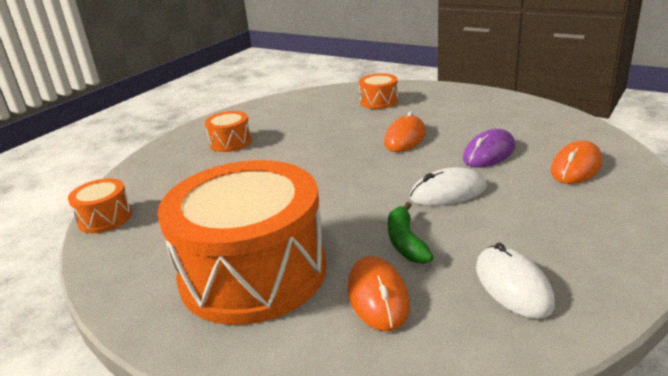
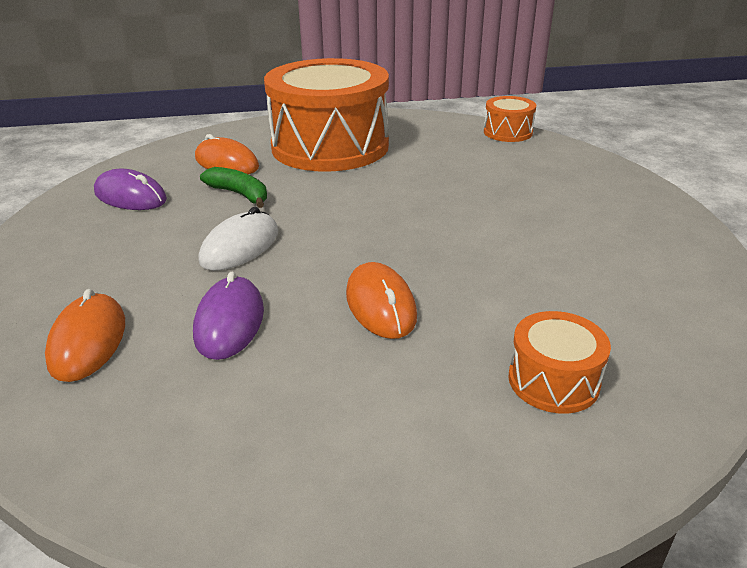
camera: 135 degrees right, 5 degrees up
(230, 142) = (586, 214): orange drum -> none
(513, 285) = (130, 196): white mouse -> purple mouse

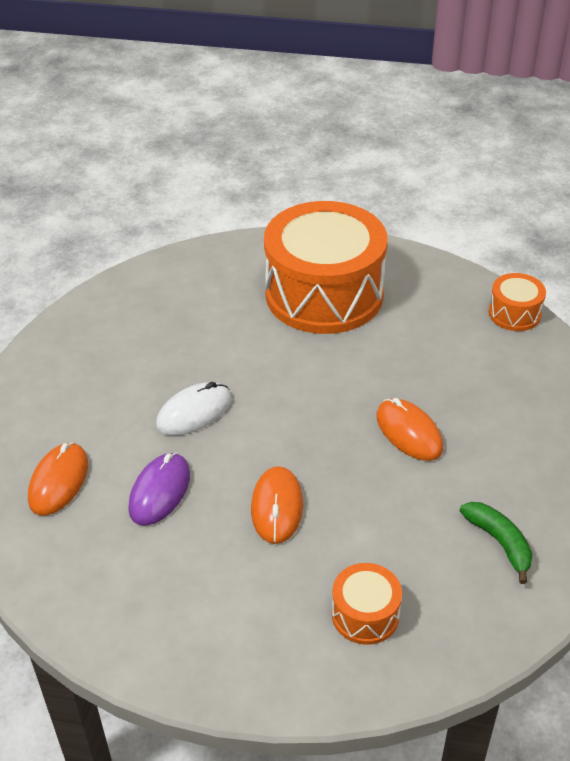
camera: 20 degrees right, 10 degrees up
(130, 196) = (125, 324): purple mouse -> none
(226, 163) = (219, 296): orange mouse -> orange mouse (409, 432)
(239, 194) = (216, 345): green banana -> green banana (499, 542)

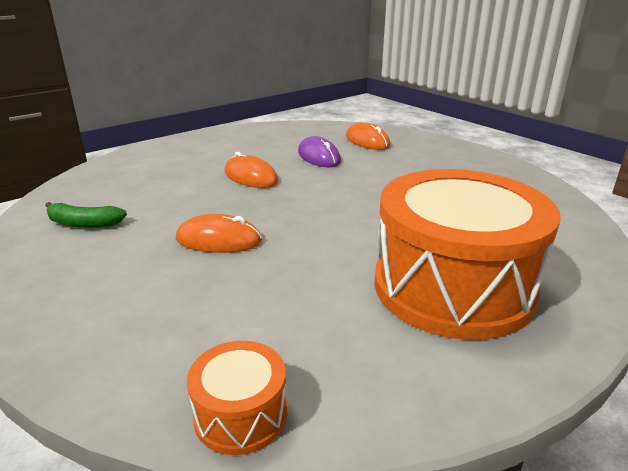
camera: 130 degrees right, 15 degrees down
(194, 412) = (369, 182): white mouse -> none
(365, 614) = (146, 171): orange drum -> none

